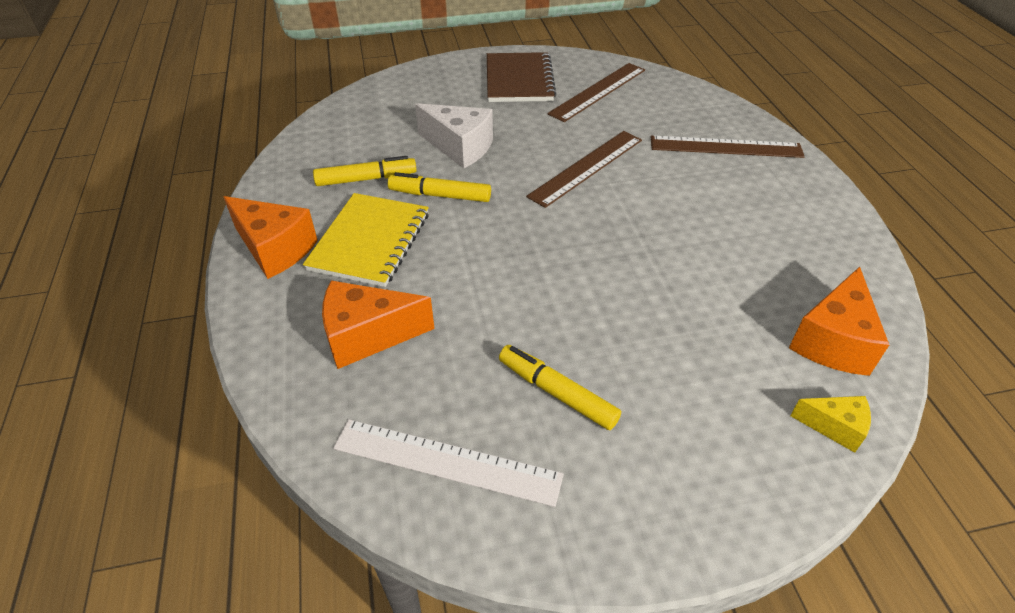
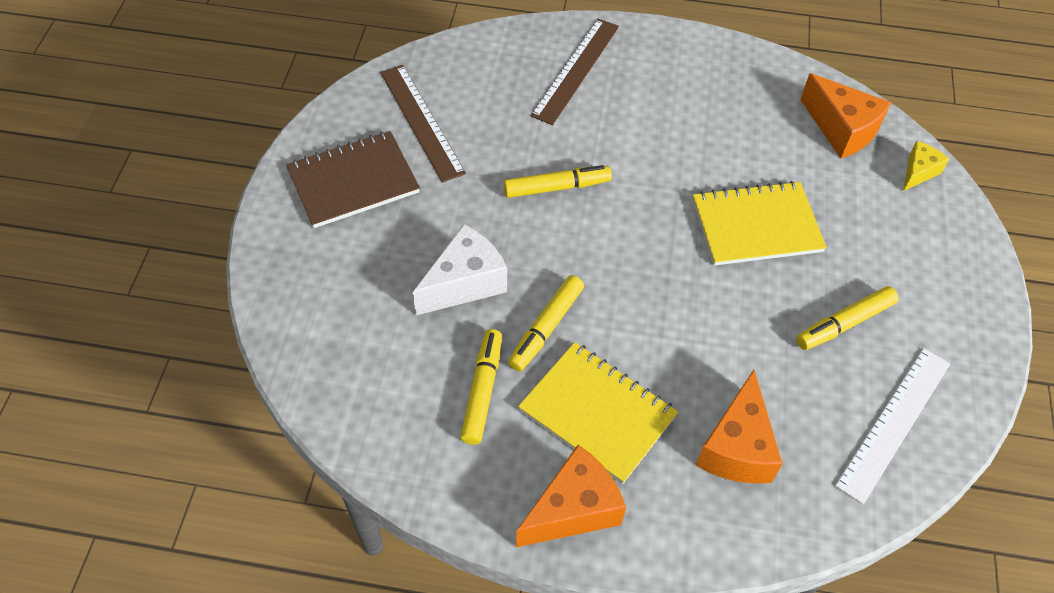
camera: 70 degrees left, 10 degrees up
(519, 80) = (353, 181): brown notebook -> brown notebook turned 45 degrees counterclockwise
(586, 167) = (557, 187): brown ruler -> yellow marker
(638, 298) = (756, 226): none -> yellow notebook

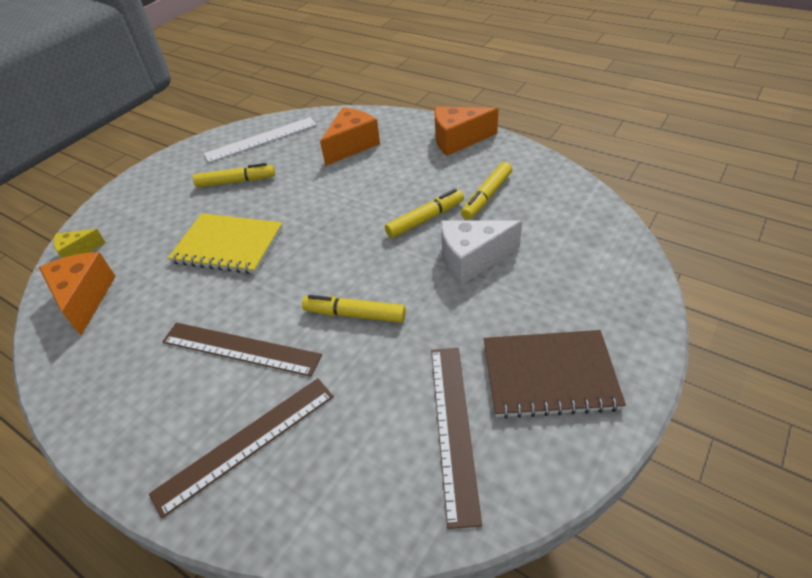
camera: 150 degrees left, 10 degrees down
(597, 413) = (419, 172): yellow notebook -> none
(641, 129) = (240, 348): none -> brown ruler

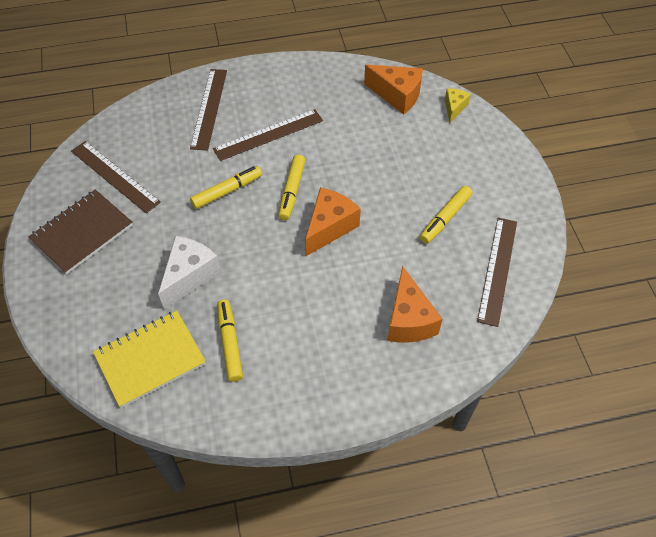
camera: 130 degrees right, 10 degrees up
(228, 245) = (367, 174): yellow notebook -> yellow notebook (150, 359)
(261, 139) = (497, 270): white ruler -> brown ruler
(425, 219) = (256, 287): yellow marker -> yellow marker (292, 191)
(458, 140) = (321, 398): orange cheese -> orange cheese (329, 227)

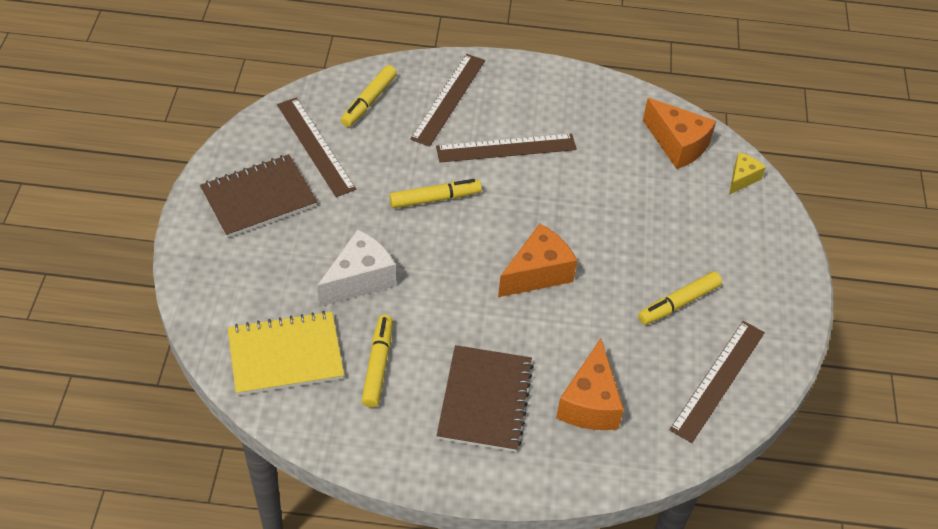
camera: 15 degrees right, 5 degrees down
(292, 191) = (509, 220): yellow marker -> yellow marker (369, 101)
(326, 344) = (485, 400): none -> brown notebook

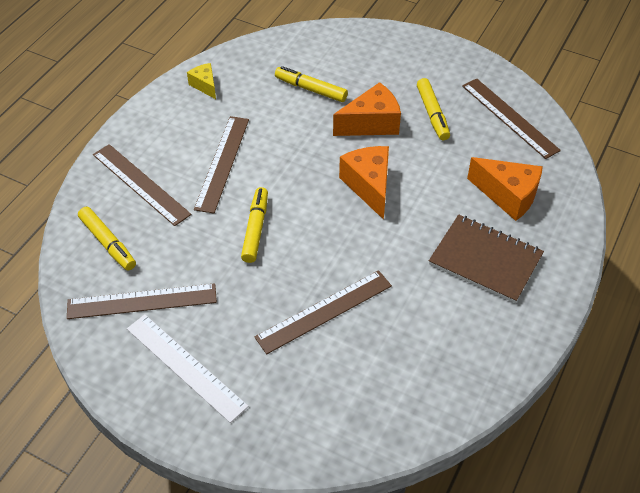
camera: 65 degrees left, 0 degrees up
(259, 198) = (185, 366): brown notebook -> white ruler
(285, 355) = (389, 393): yellow notebook -> none
(359, 279) = (324, 311): white cheese -> brown ruler
(378, 365) = (425, 324): yellow marker -> yellow marker (311, 89)
(677, 145) = (276, 60): orange cheese -> orange cheese (371, 124)
(742, 179) = (328, 38): yellow cheese -> yellow cheese (205, 85)

